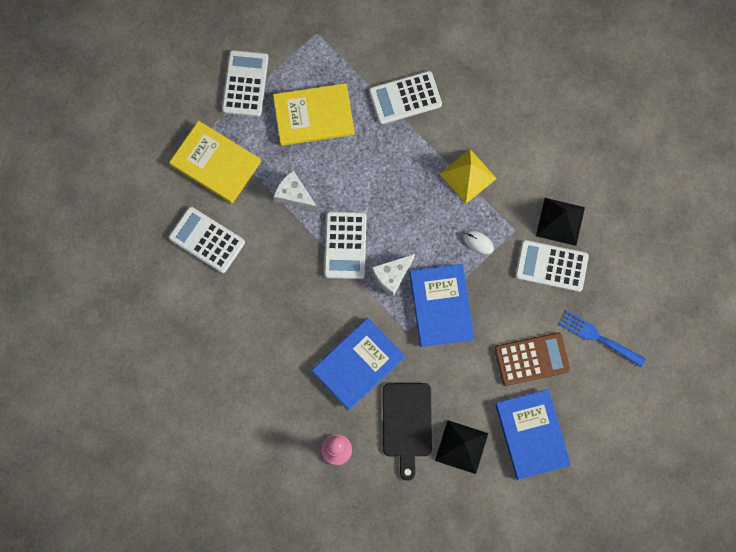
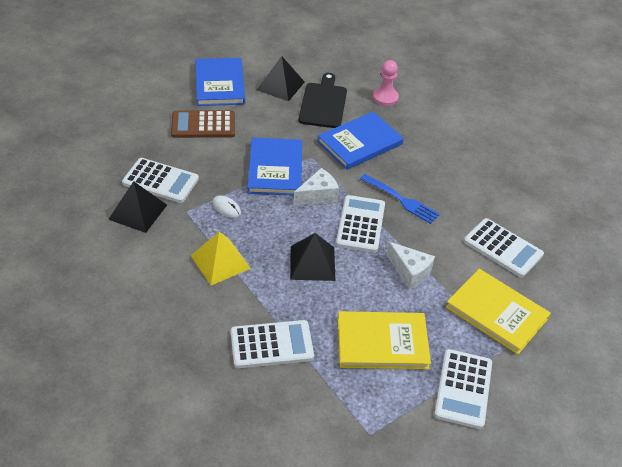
camera: 175 degrees left, 30 degrees down
(384, 189) = (312, 263): none -> black pyramid
(599, 338) = (137, 129): blue fork -> blue fork (400, 200)

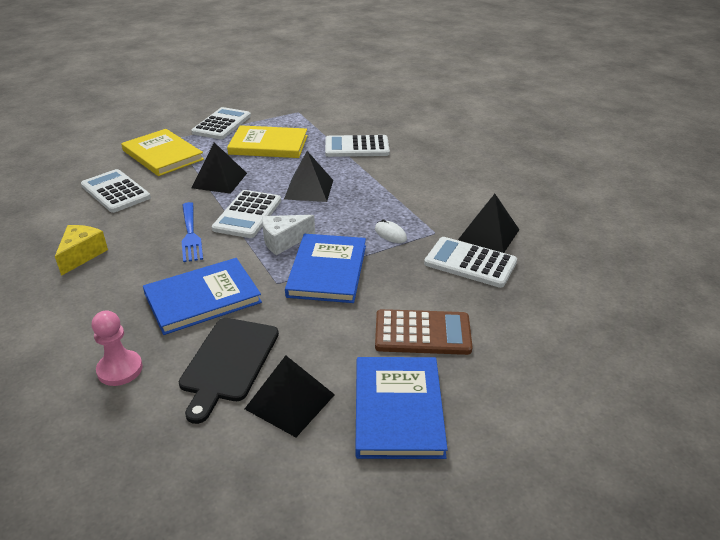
camera: 170 degrees left, 10 degrees down
(220, 262) = (397, 193): yellow pyramid -> none
(400, 200) = (190, 233): blue fork -> blue fork turned 150 degrees counterclockwise
(410, 272) = (219, 180): white cheese -> black pyramid
(473, 174) = (82, 255): none -> yellow cheese

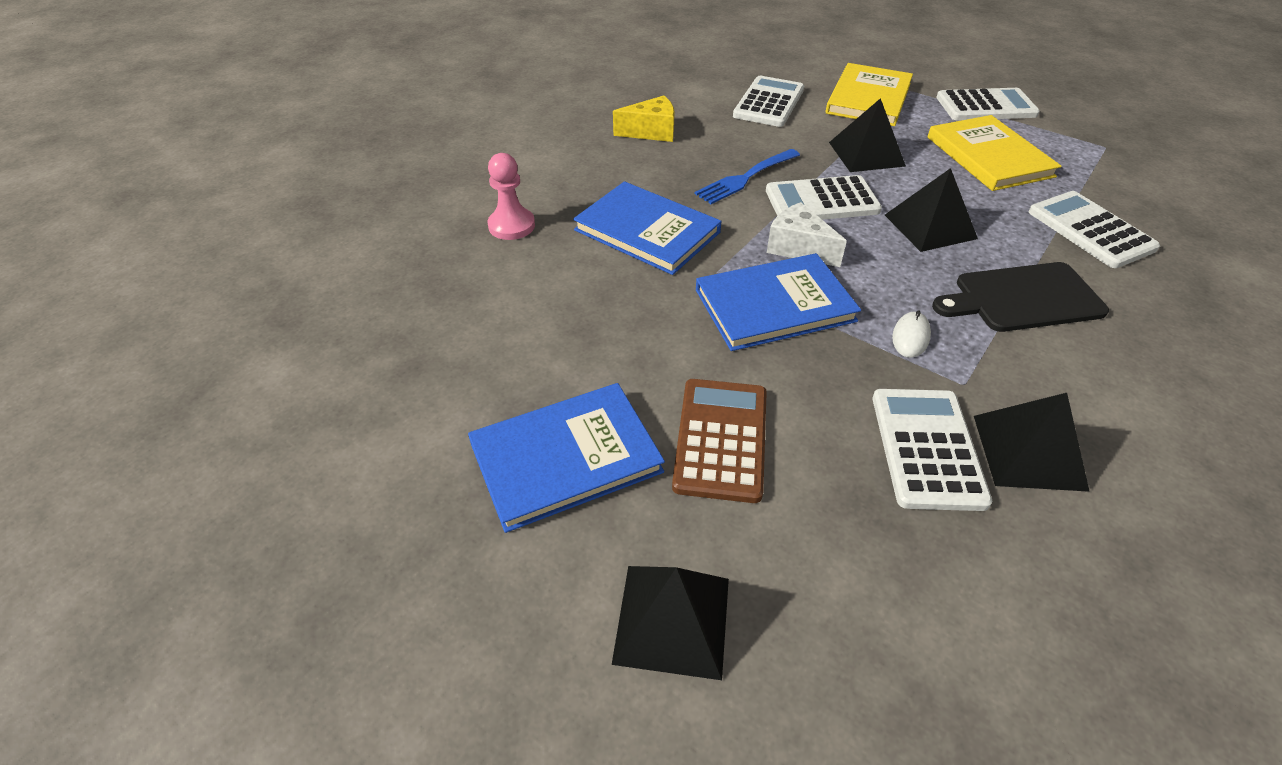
camera: 65 degrees right, 10 degrees up
(228, 362) = (562, 290): black cutting board -> black cutting board (1022, 298)
(290, 401) = (530, 358): black pyramid -> black pyramid (672, 619)
(422, 333) = (721, 439): brown calculator -> brown calculator turned 150 degrees counterclockwise

